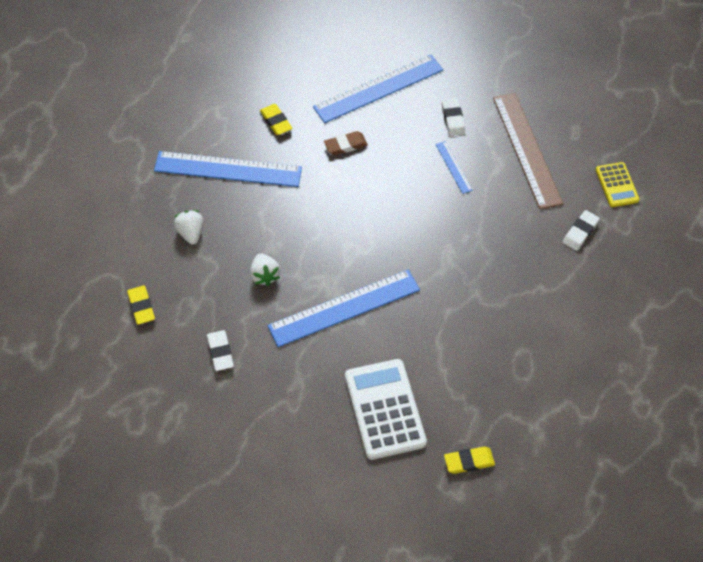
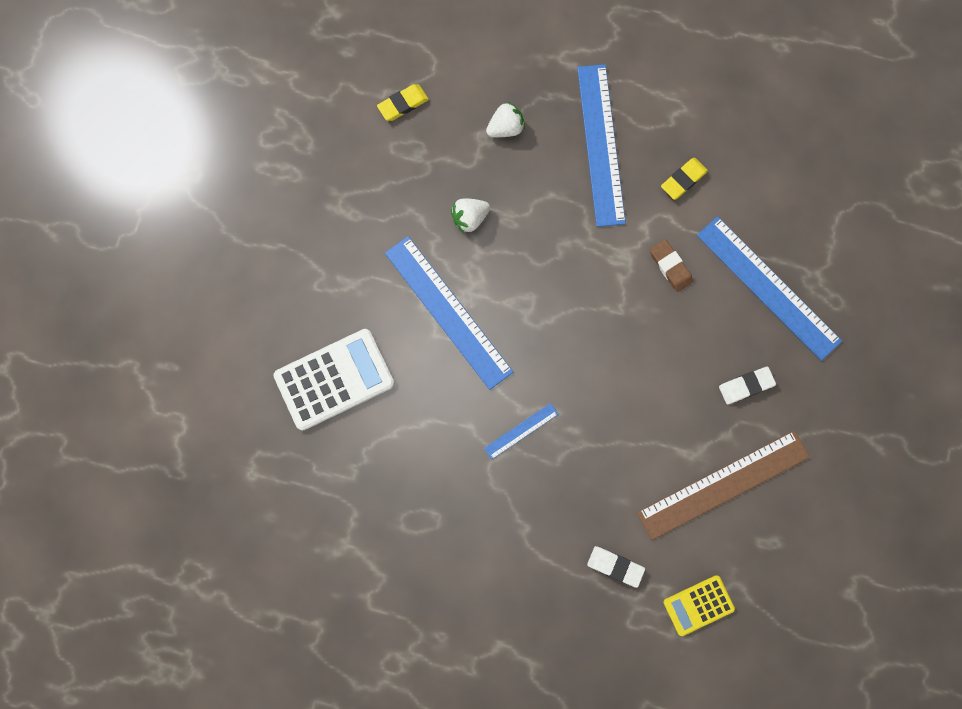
camera: 80 degrees right, 20 degrees up
(220, 352) = (366, 197): white eraser -> none
(453, 167) = (672, 399): blue ruler -> blue ruler (521, 431)
(469, 461) = (291, 479): yellow eraser -> none

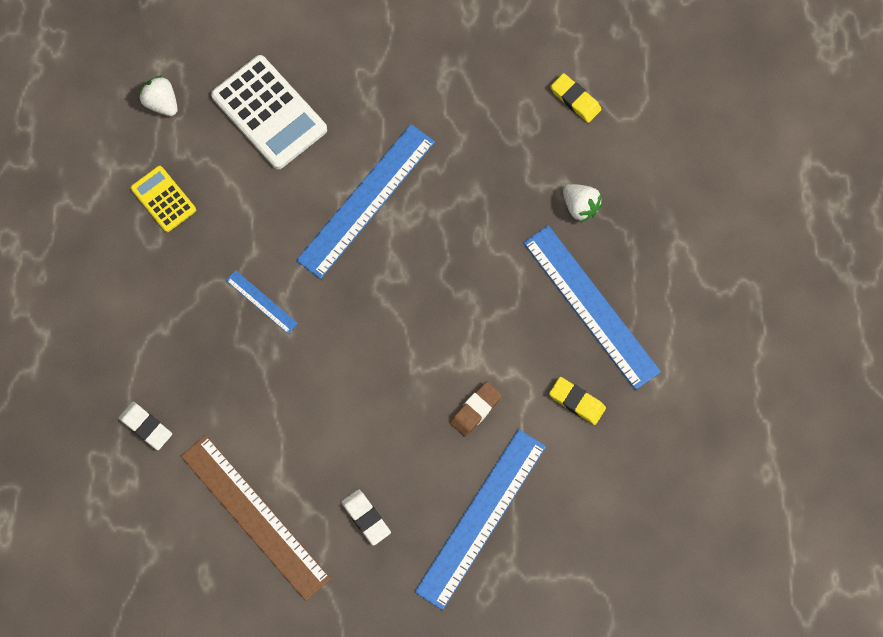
camera: 75 degrees right, 5 degrees down
(469, 218) = (471, 196): white strawberry -> white strawberry (161, 103)
(600, 144) = (591, 306): blue ruler -> blue ruler turned 75 degrees clockwise
(615, 566) = (146, 426): white eraser -> white eraser turned 60 degrees counterclockwise
(698, 605) = (125, 519): yellow calculator -> yellow calculator (163, 199)

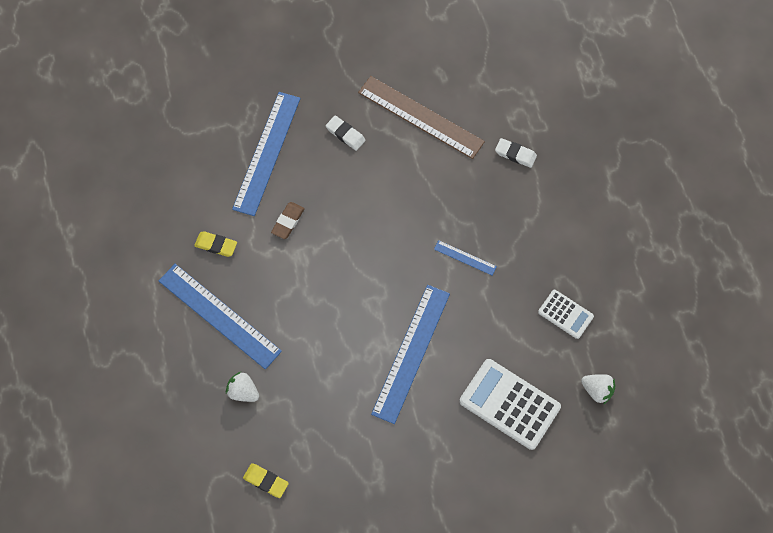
camera: 165 degrees right, 5 degrees down
(163, 199) = (565, 314): yellow calculator -> white calculator

